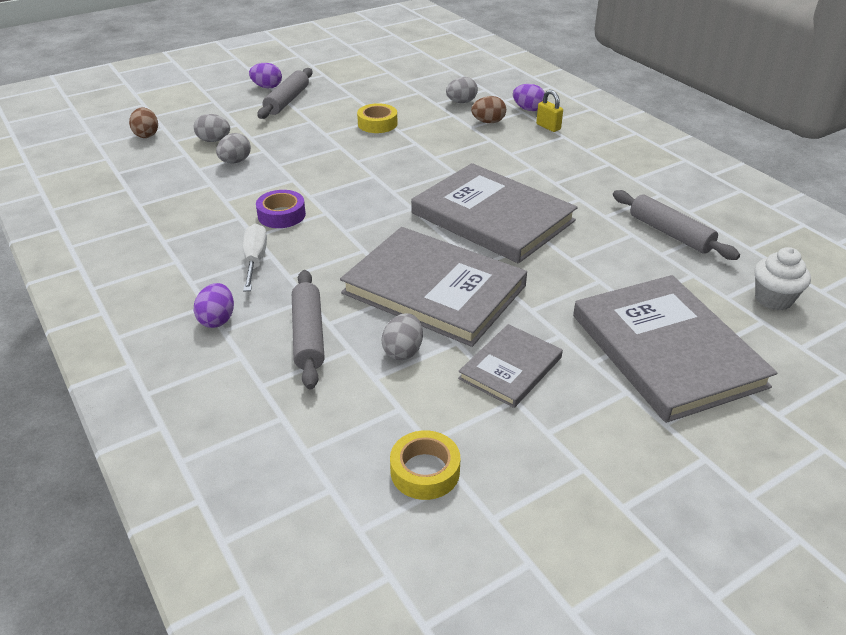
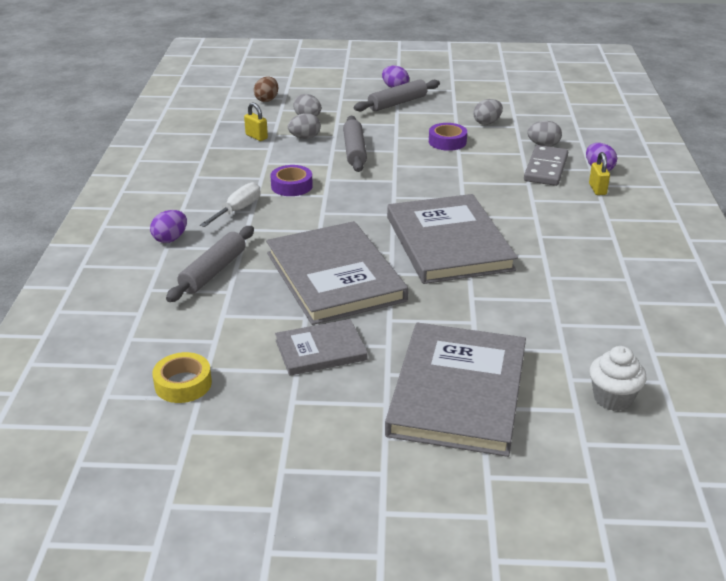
camera: 35 degrees right, 5 degrees down
(182, 176) = (256, 137): none -> yellow padlock
(377, 124) = (447, 142): yellow tape -> purple tape
(403, 351) = (261, 307): grey egg -> grey egg (487, 123)
(488, 122) = (546, 168): brown egg -> grey domino
(670, 233) = (590, 312): grey rolling pin -> grey rolling pin (354, 151)

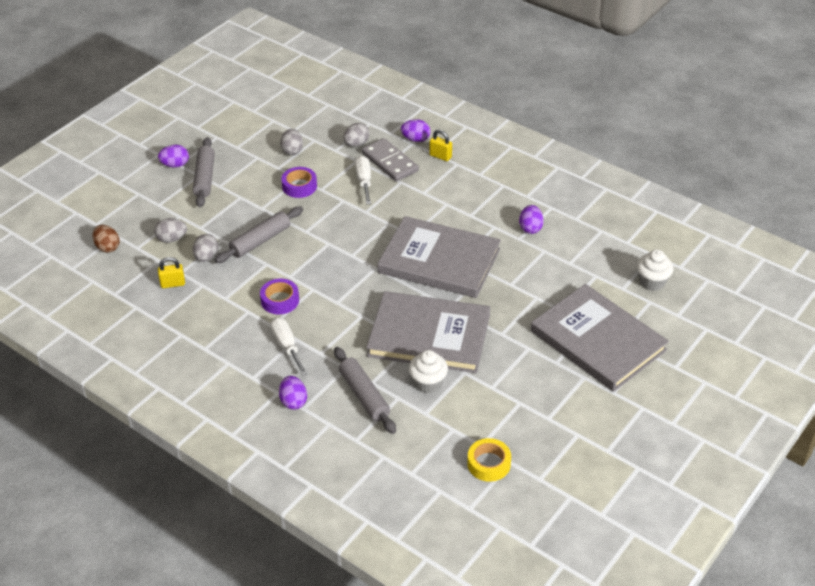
camera: 55 degrees left, 10 degrees up
(266, 301) = (428, 383): none -> white cupcake
(321, 350) = (507, 381): grey book -> none
(354, 151) = (260, 241): grey rolling pin -> grey rolling pin turned 75 degrees counterclockwise
(500, 166) = (364, 181): none -> white screwdriver
(575, 278) = (530, 228): none -> purple egg

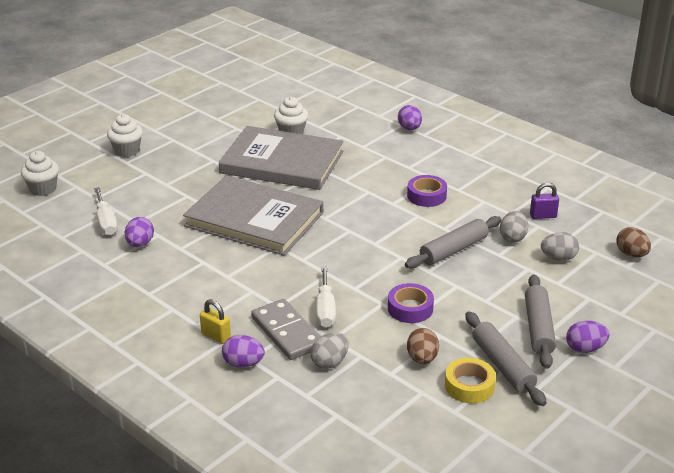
camera: 175 degrees left, 10 degrees down
(173, 284) = (543, 216): yellow padlock -> purple padlock
(287, 346) = (417, 162): white screwdriver -> white screwdriver (106, 222)
(292, 150) = (422, 358): grey egg -> brown egg
(364, 395) = (348, 129): grey rolling pin -> grey rolling pin (503, 365)
(488, 464) = (256, 90): yellow tape -> yellow tape (469, 386)
(598, 341) = (127, 151): grey book -> white cupcake

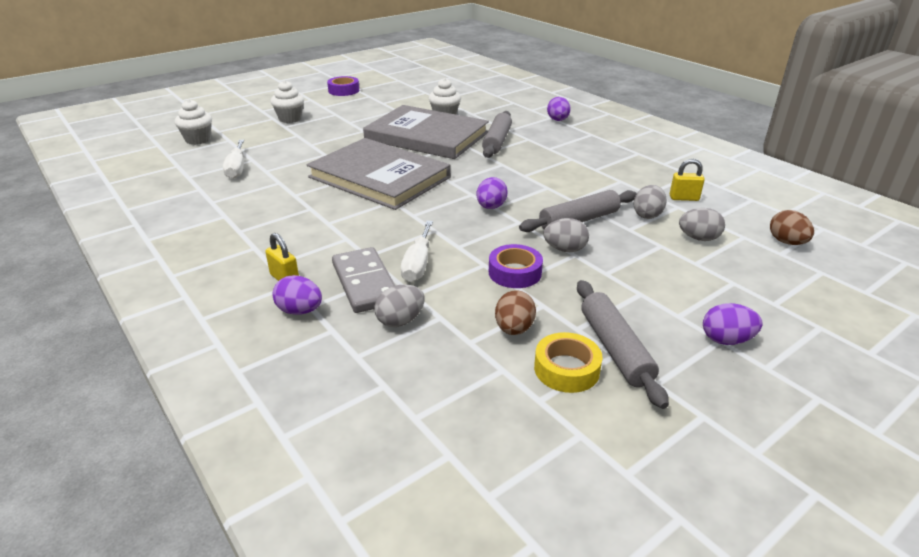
camera: 10 degrees right, 0 degrees up
(140, 244) = (257, 188): purple egg -> purple egg (491, 207)
(426, 196) = (561, 172): purple tape -> purple tape (343, 90)
(447, 281) = (565, 249): none -> grey egg
(538, 328) = (667, 309): grey rolling pin -> grey rolling pin (497, 141)
(543, 216) = (684, 198): purple padlock -> yellow padlock

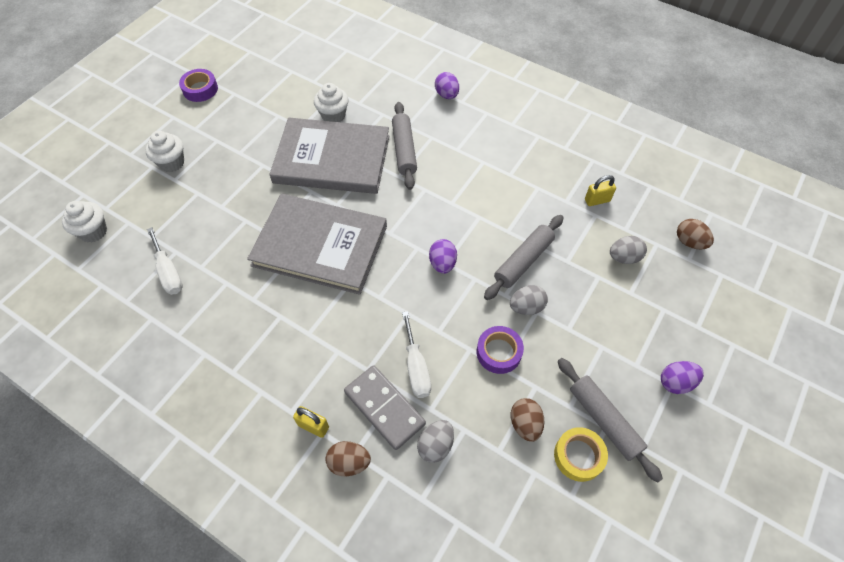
camera: 20 degrees left, 25 degrees up
(300, 311) = (349, 463): purple egg -> brown egg
(647, 215) = (575, 235): grey egg -> none

